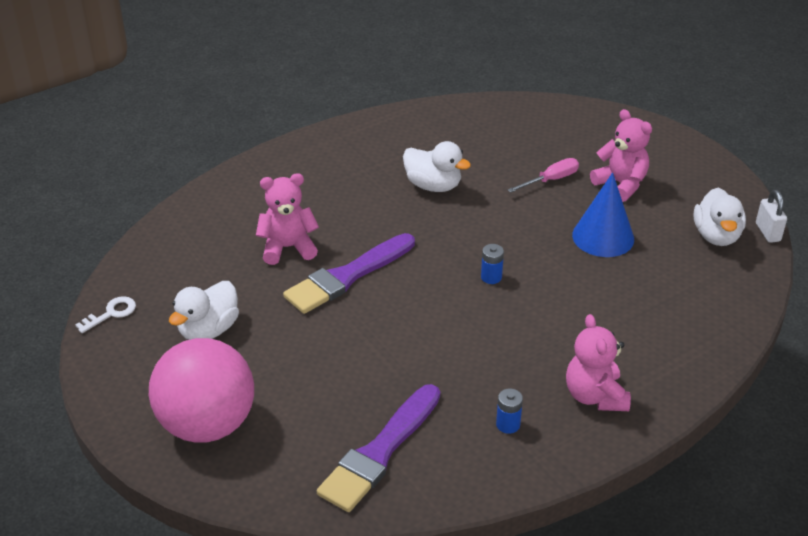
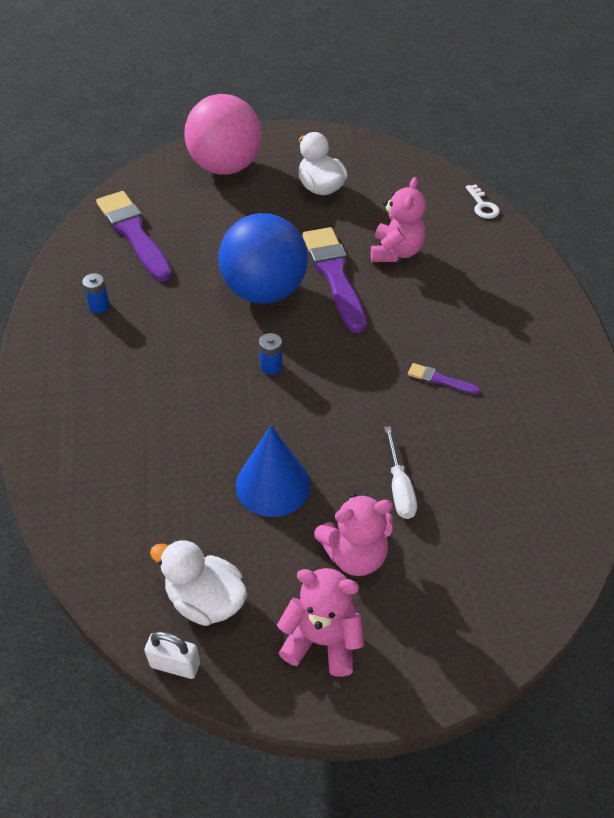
camera: 115 degrees right, 10 degrees up
(111, 313) = (371, 149): white key -> white key (482, 206)
(401, 314) = (264, 291): none -> blue ball
(433, 186) = (439, 380): white duck -> purple brush
(551, 180) = (399, 487): pink screwdriver -> white screwdriver
(595, 396) = (80, 370): pink teddy bear -> pink teddy bear (322, 640)

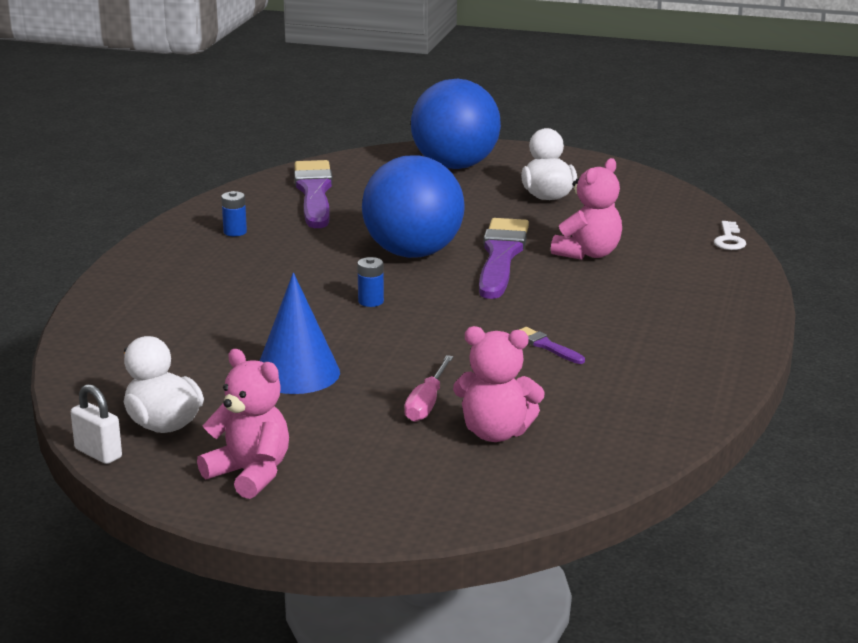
camera: 25 degrees right, 25 degrees down
(225, 167) = (455, 166): pink ball -> blue ball
(355, 554) = (336, 433): pink teddy bear -> pink teddy bear (496, 433)
(399, 487) = (427, 403): white screwdriver -> pink screwdriver

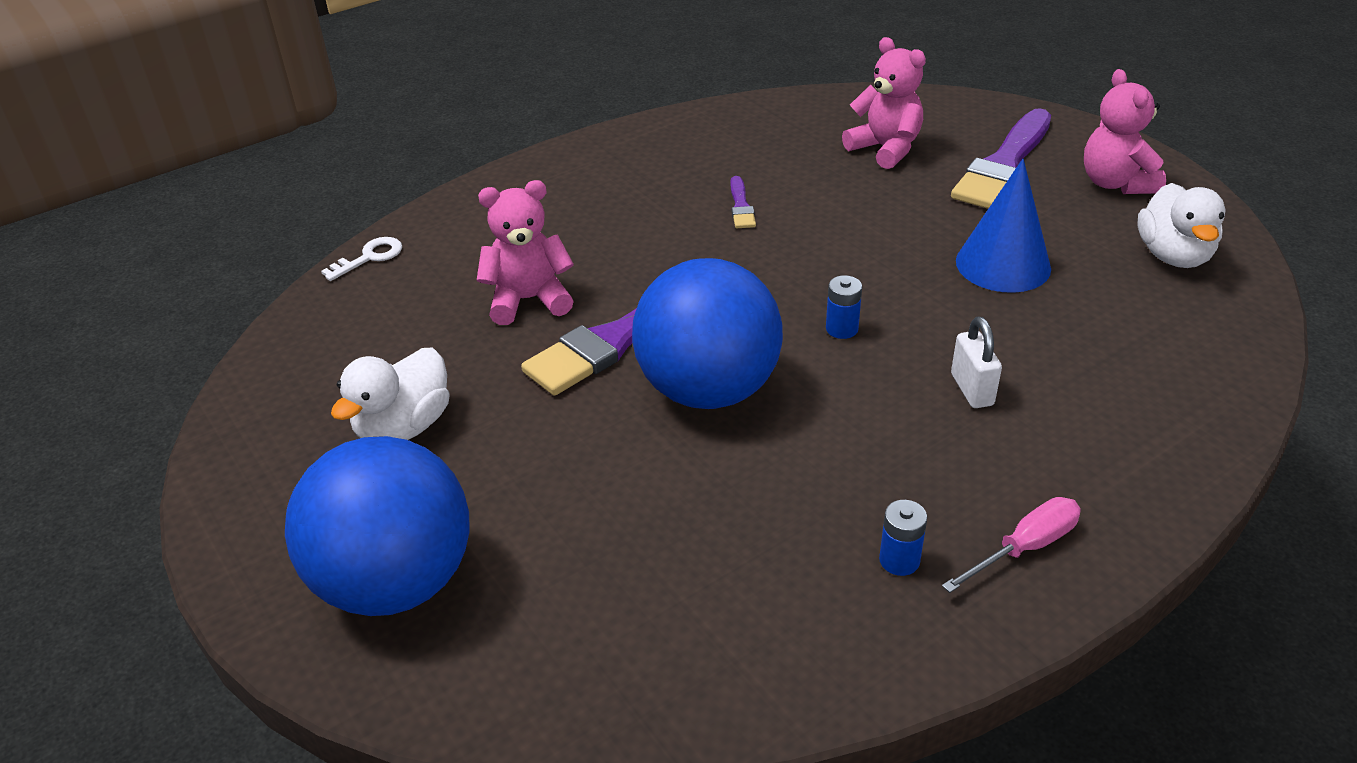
camera: 140 degrees left, 15 degrees up
(98, 453) = (1249, 247): white padlock -> white padlock (972, 390)
(314, 193) = (687, 618): purple brush -> purple brush (1004, 165)
(427, 403) = (912, 191): pink screwdriver -> pink screwdriver (1024, 548)

